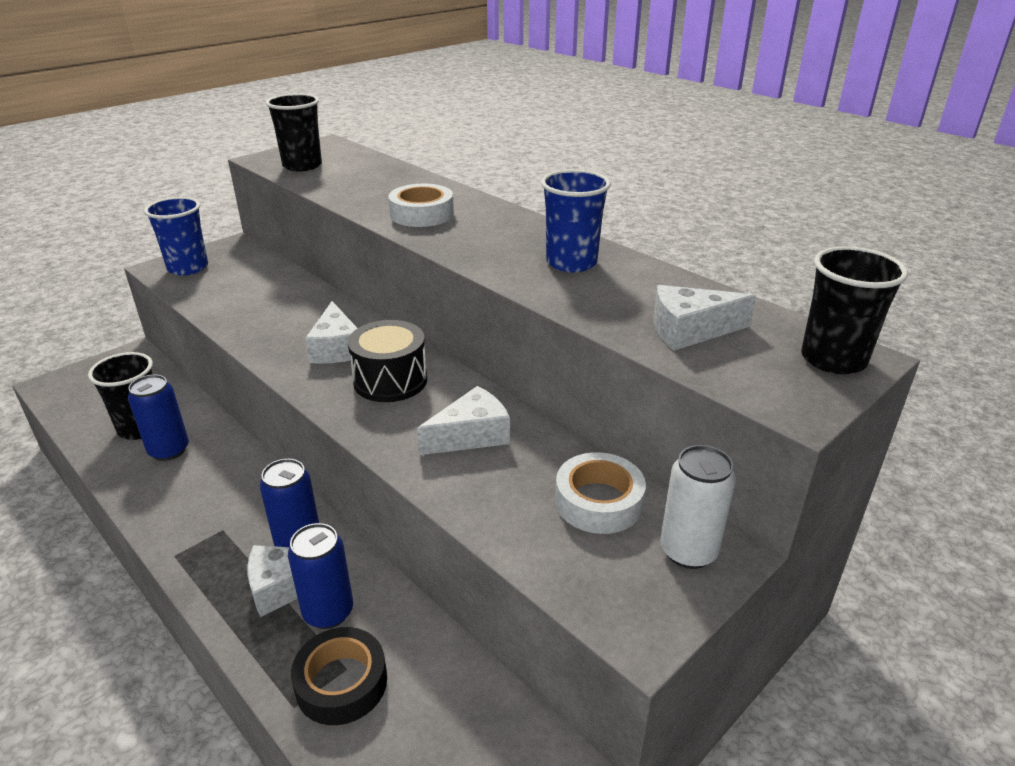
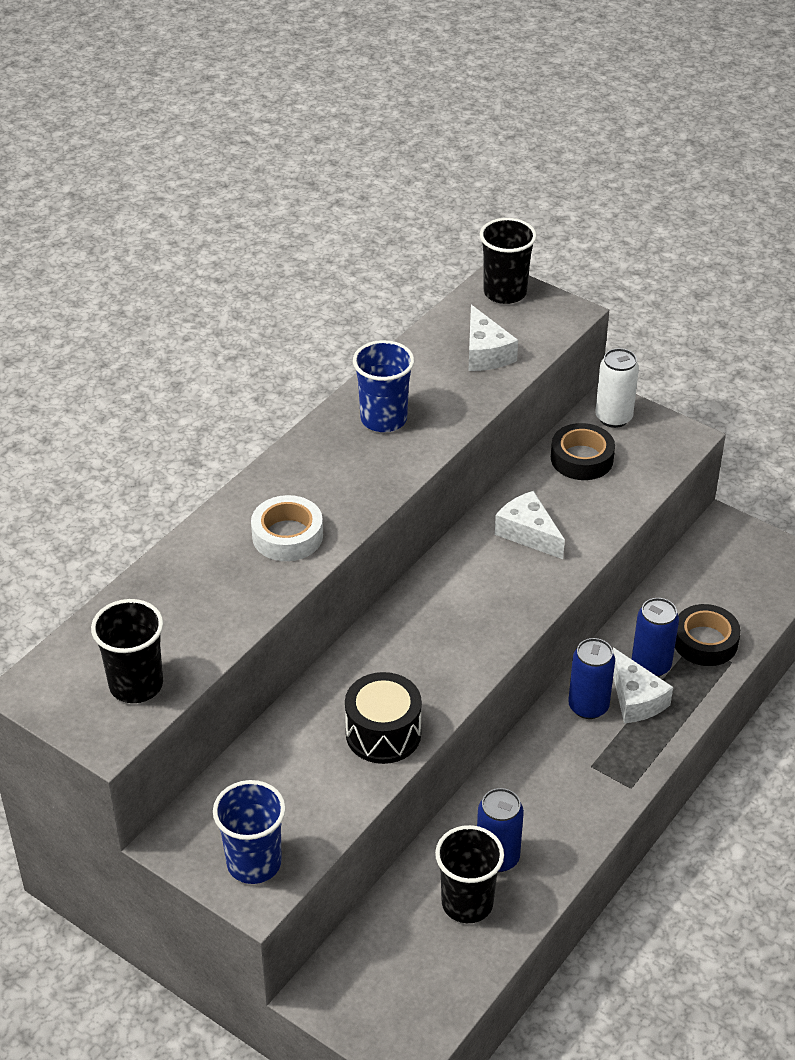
camera: 100 degrees left, 10 degrees up
(336, 348) = (418, 653): white cheese -> none
(390, 380) = (464, 599): black drum -> black drum (383, 733)
(598, 502) = (582, 458): white tape -> black tape

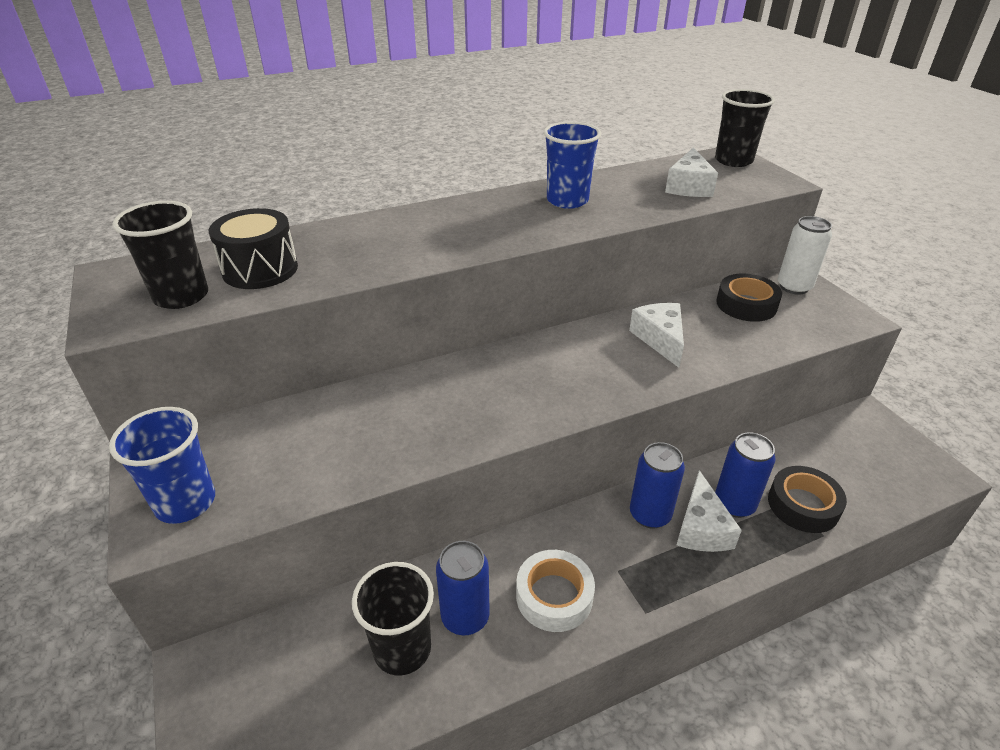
camera: 30 degrees right, 5 degrees down
(287, 536) = (415, 243): white tape -> white tape (554, 596)
(383, 733) = (402, 442): black drum -> black drum (260, 269)

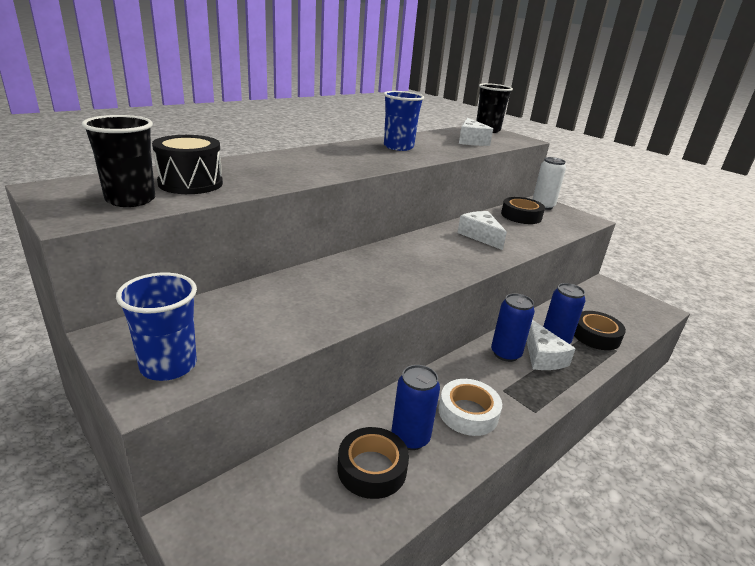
camera: 20 degrees left, 10 degrees down
(402, 649) = (372, 468): black cup -> black tape

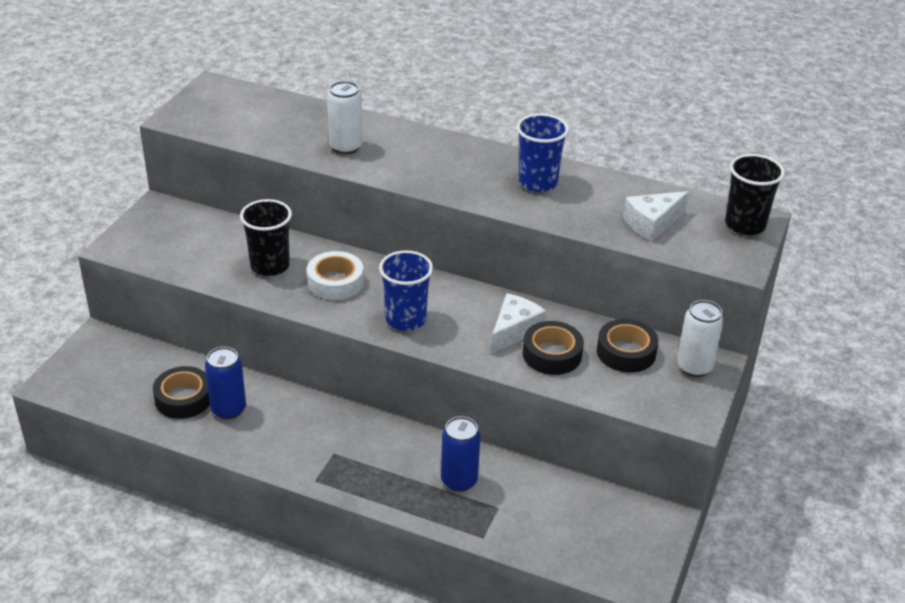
camera: 65 degrees right, 10 degrees up
(130, 200) = (223, 121): black cup -> black cup (270, 266)
(168, 365) = (143, 242): blue cup -> blue cup (405, 319)
(190, 183) = (281, 126): black drum -> none
(270, 174) = (346, 147): none -> white can
(468, 413) = (282, 436): white tape -> white tape (335, 282)
(505, 354) = (398, 444): blue can -> none
(542, 357) = (416, 474): white cheese -> none
(595, 336) = (502, 516): black tape -> black tape (552, 354)

